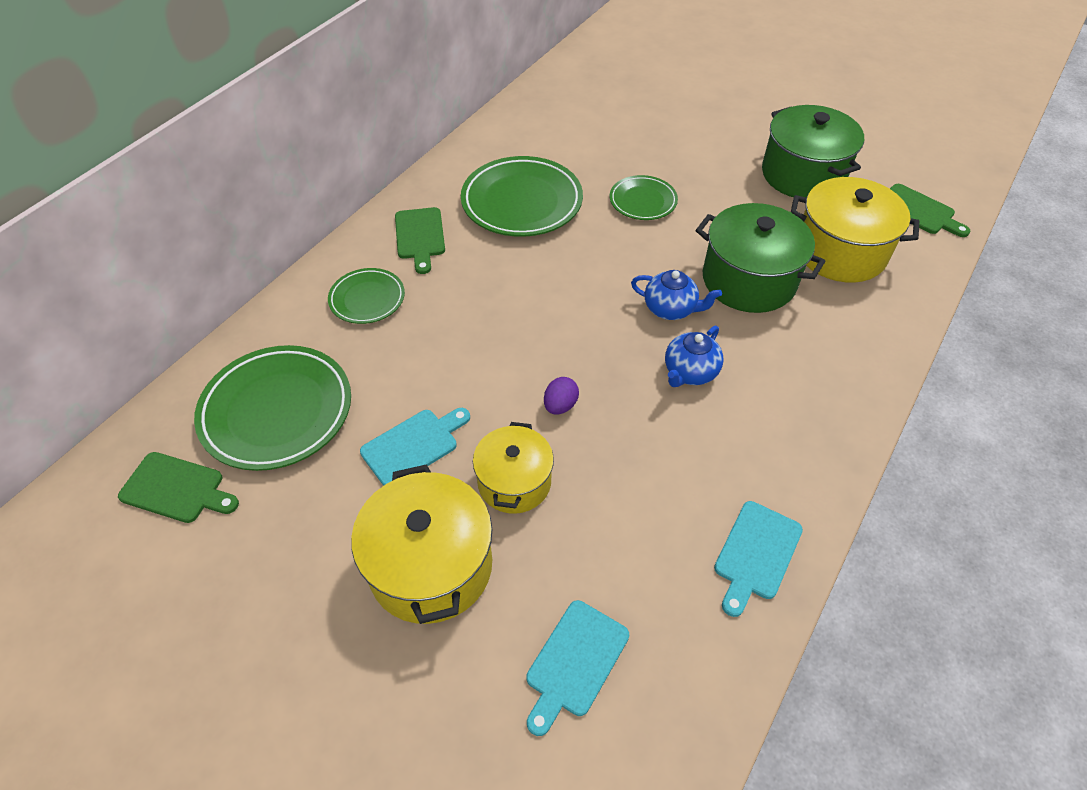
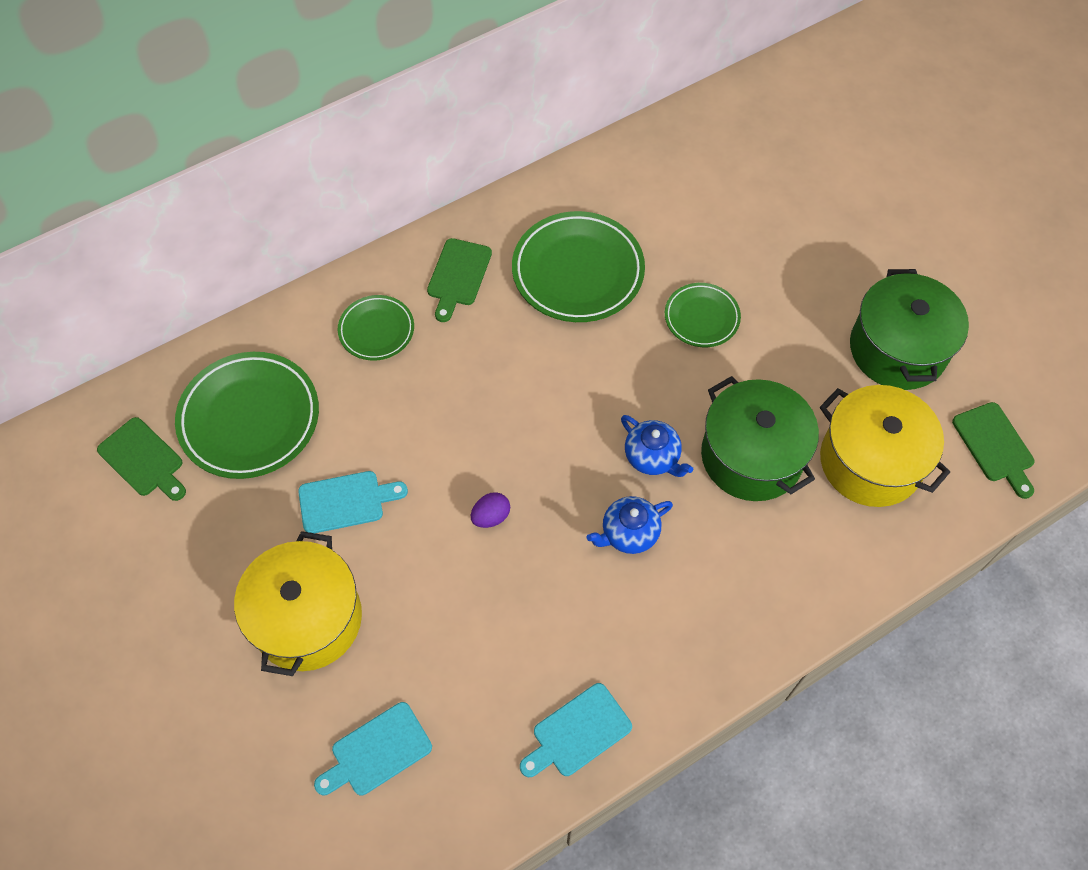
camera: 25 degrees right, 10 degrees up
(514, 482) = (412, 574): yellow pot -> none

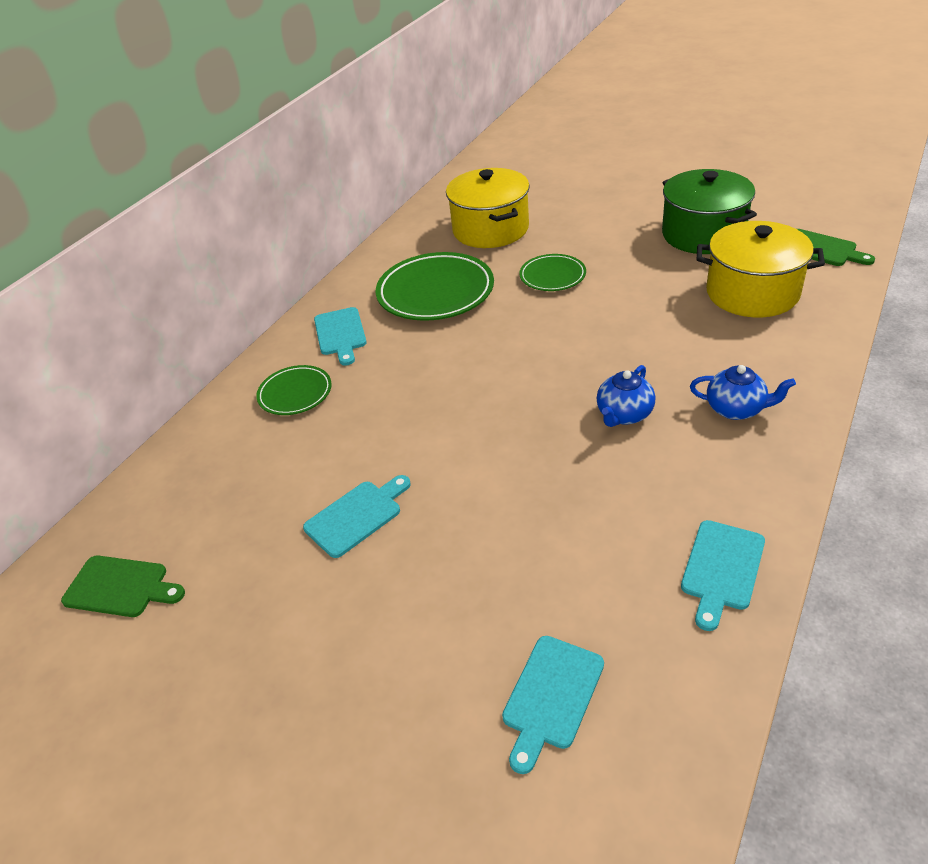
camera: 25 degrees left, 20 degrees down
(249, 418) = (216, 503): green plate -> none
(307, 618) = (388, 624): yellow pot -> yellow pot (490, 229)
(458, 276) = (340, 334): green cutting board -> turquoise cutting board
(491, 516) = (499, 461): purple egg -> none
(652, 457) = (595, 363): blue teapot -> blue teapot (736, 409)
(751, 456) = (668, 328): green pot -> none

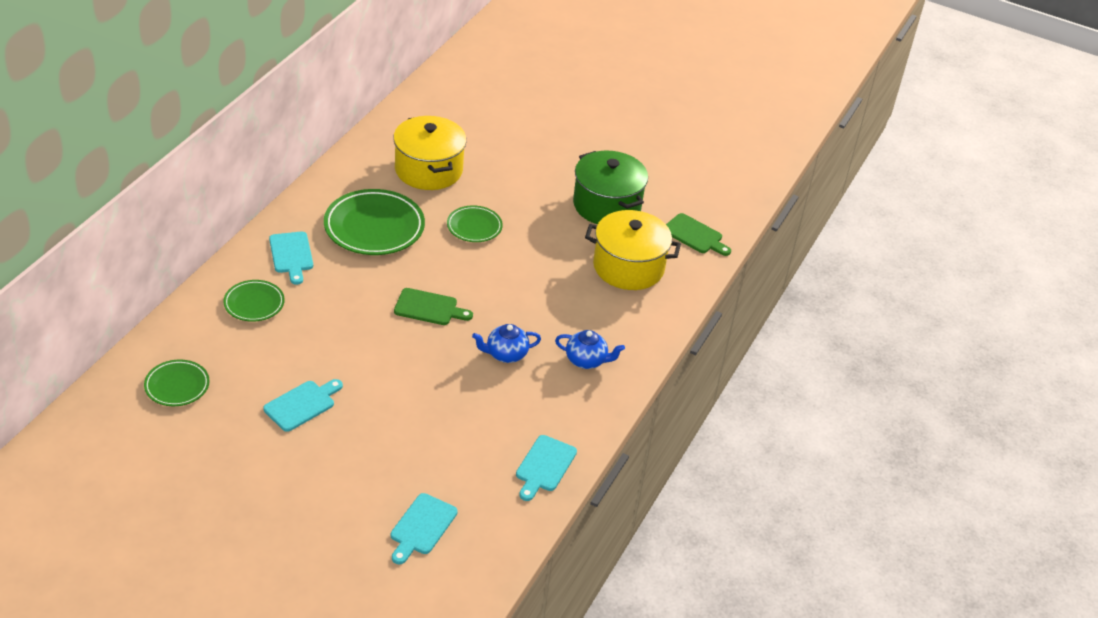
camera: 10 degrees left, 0 degrees up
(120, 587) = (131, 434): green cutting board -> green cutting board (429, 308)
(191, 510) = (177, 386): none -> green plate
(624, 415) = (505, 354): blue teapot -> blue teapot turned 45 degrees clockwise

